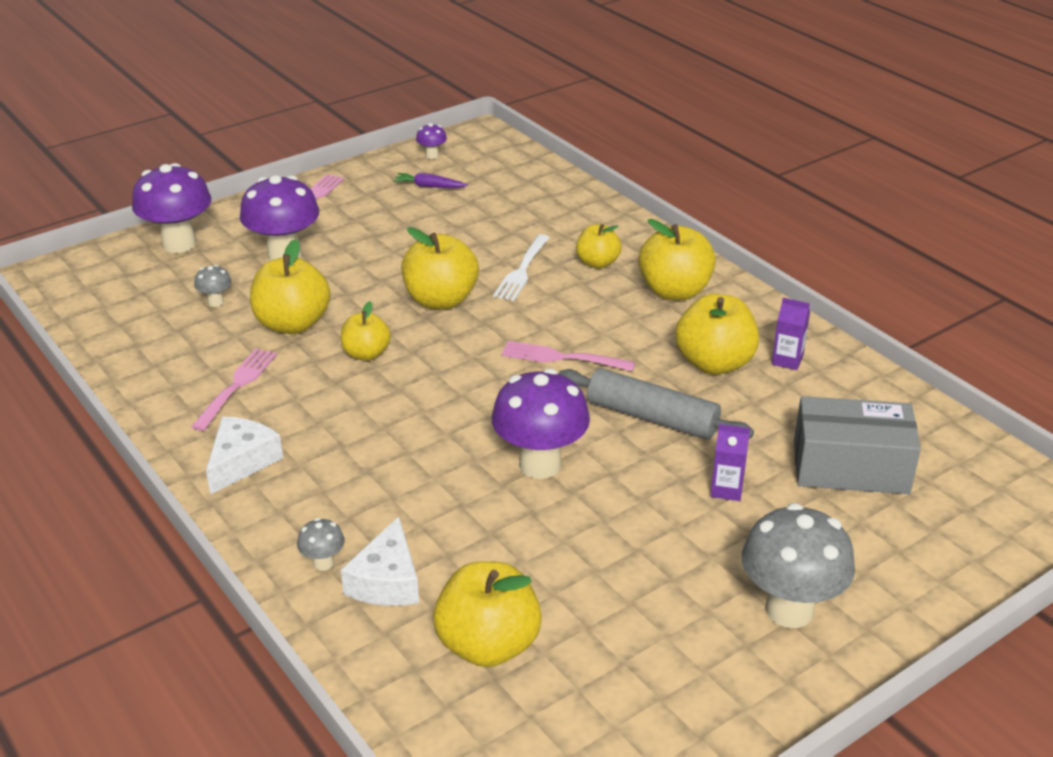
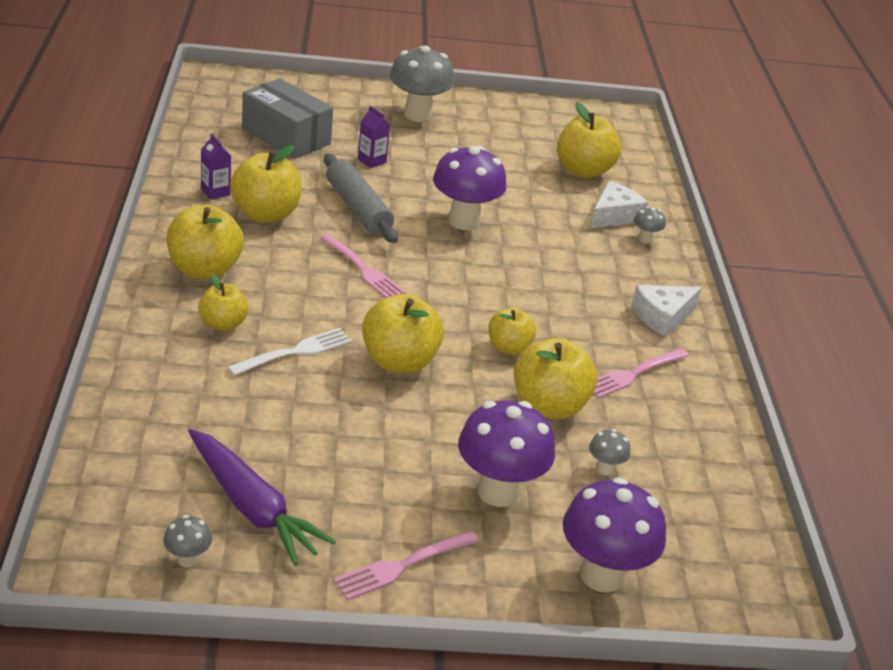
camera: 150 degrees left, 0 degrees up
(429, 186) = (252, 507): purple carrot -> purple carrot, size x2.04
(432, 156) = (188, 560): purple mushroom -> grey mushroom

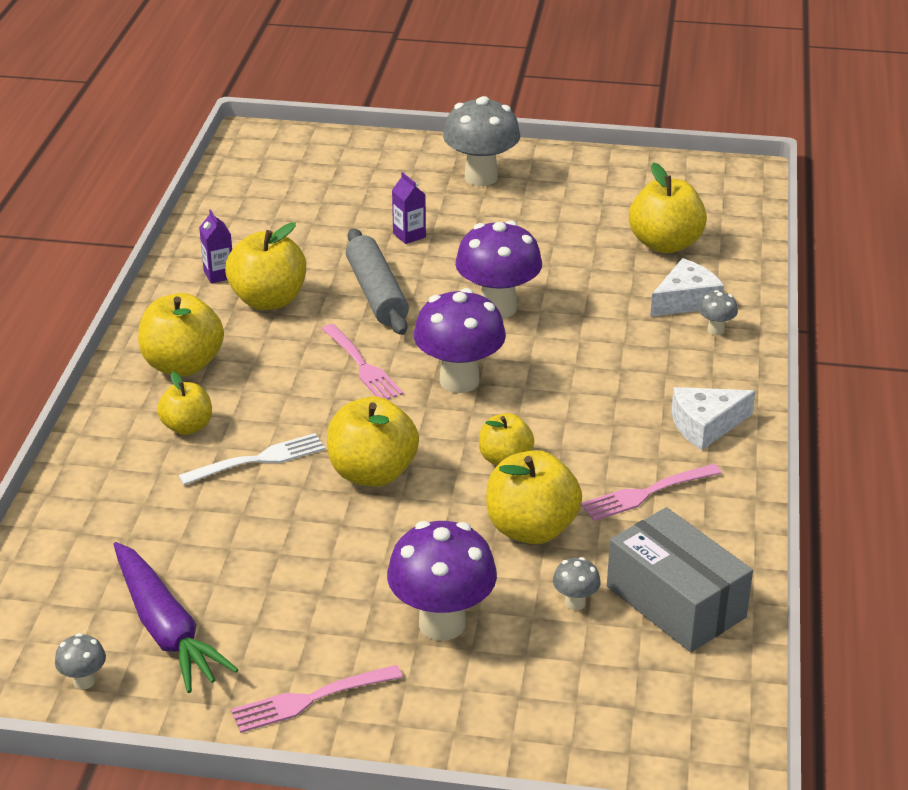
camera: 15 degrees right, 0 degrees up
(286, 136) = (317, 207): grey box -> grey box (675, 602)
(602, 575) = (533, 722): purple mushroom -> purple mushroom (459, 381)

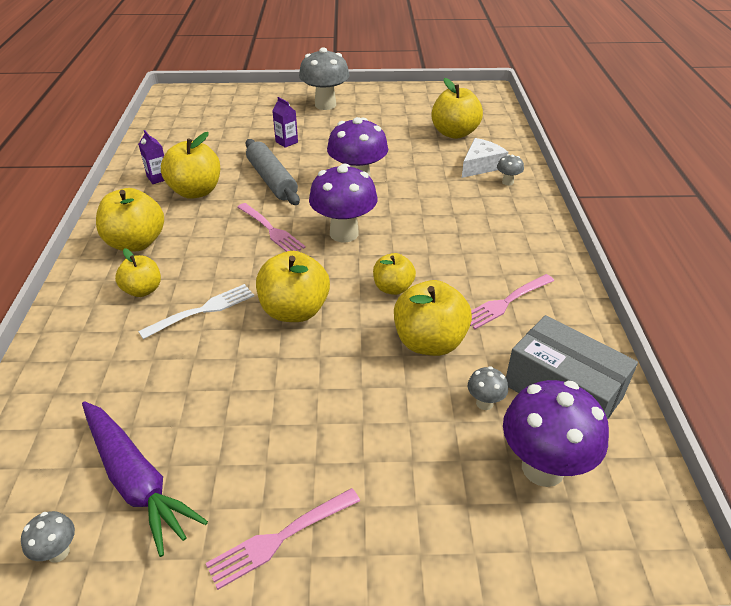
camera: 10 degrees left, 5 degrees up
(442, 623) = (381, 439): purple mushroom -> purple mushroom (543, 468)
(705, 425) = (527, 247): white cheese -> none

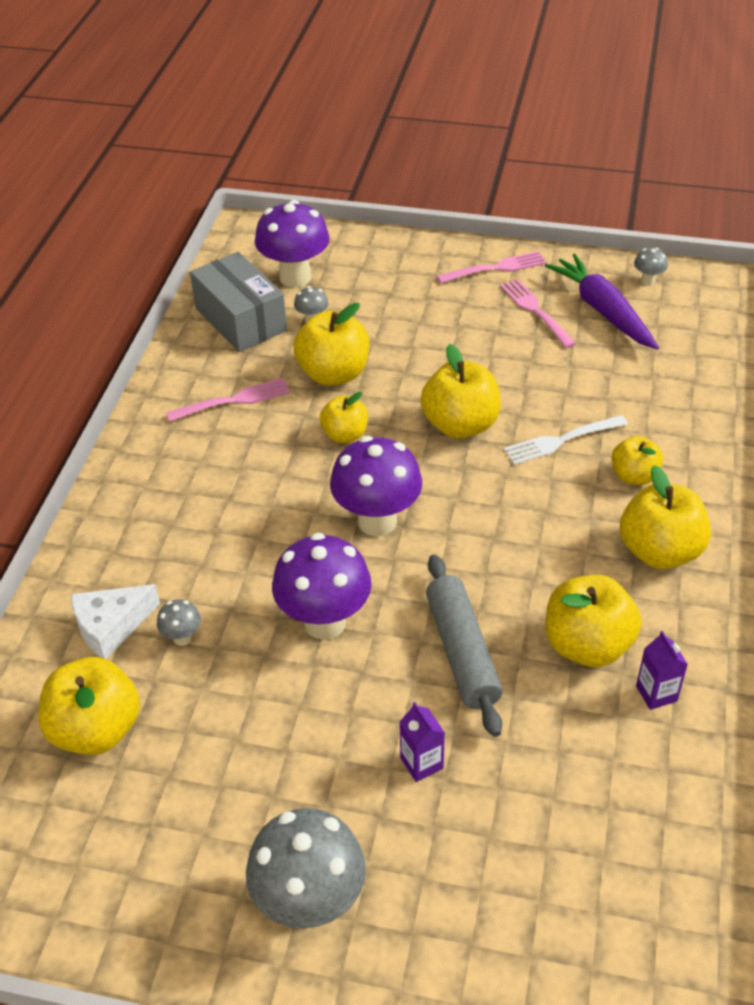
camera: 165 degrees left, 5 degrees up
(270, 230) = (475, 544): pink fork -> pink fork (536, 311)
(507, 182) = (97, 580): grey mushroom -> grey mushroom (182, 638)

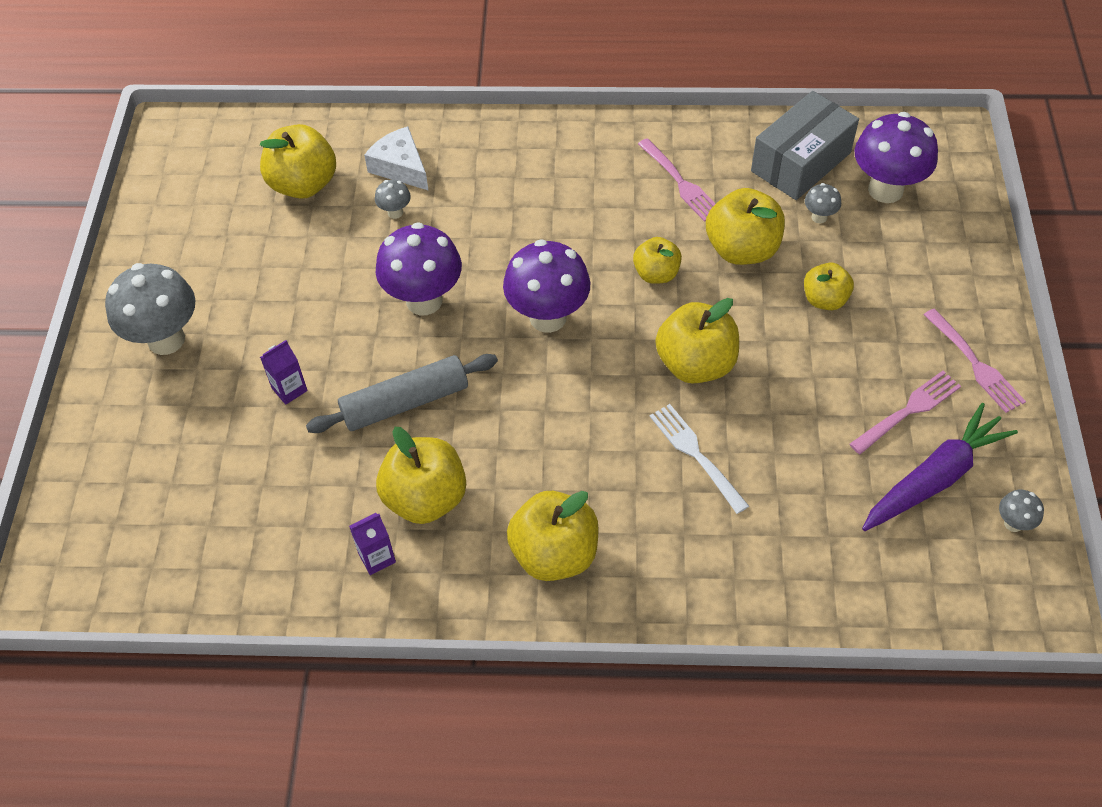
camera: 80 degrees right, 10 degrees up
(634, 476) = (658, 525): yellow apple -> yellow apple (824, 300)

